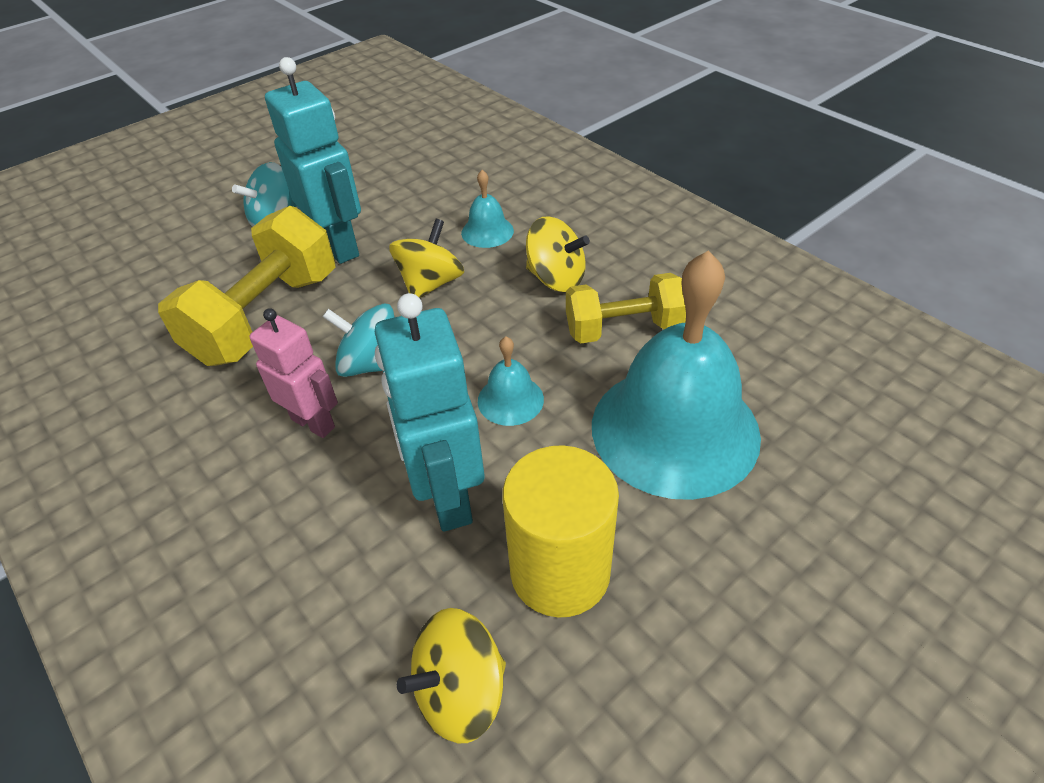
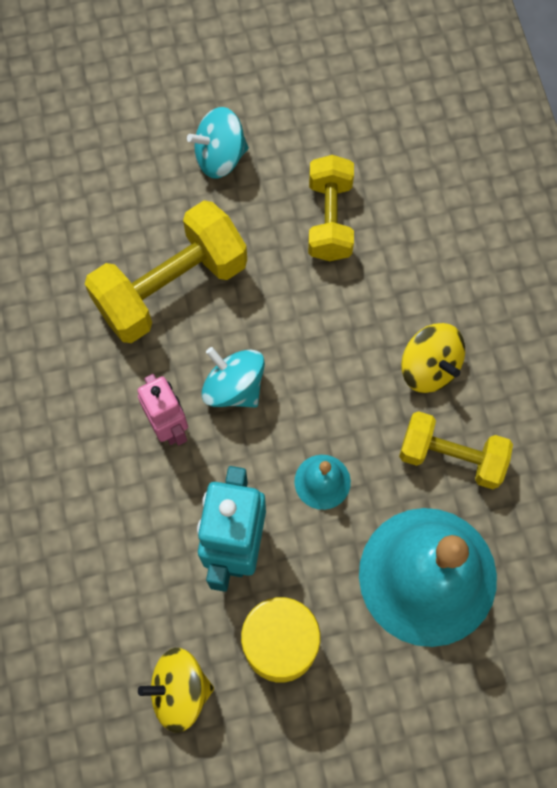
camera: 25 degrees right, 25 degrees up
(338, 246) = (262, 224): turquoise robot -> none
(400, 223) = (330, 219): none -> yellow dumbbell
(430, 284) = (320, 317): yellow spinning top -> none
(487, 231) = (401, 273): turquoise bell -> none

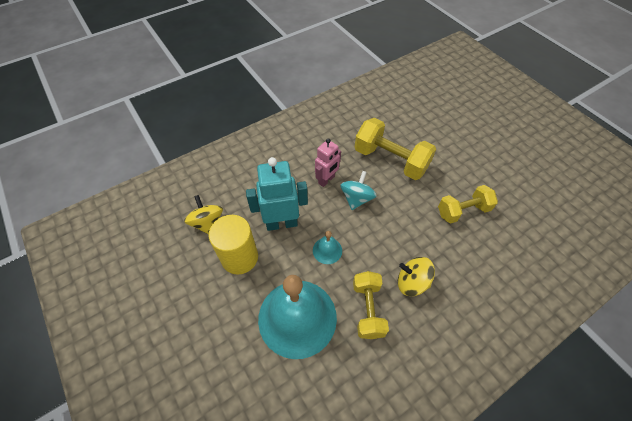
camera: 70 degrees right, 15 degrees down
(220, 157) = (463, 158): turquoise spinning top -> none
(429, 367) = (412, 282): yellow spinning top -> yellow spinning top turned 75 degrees clockwise

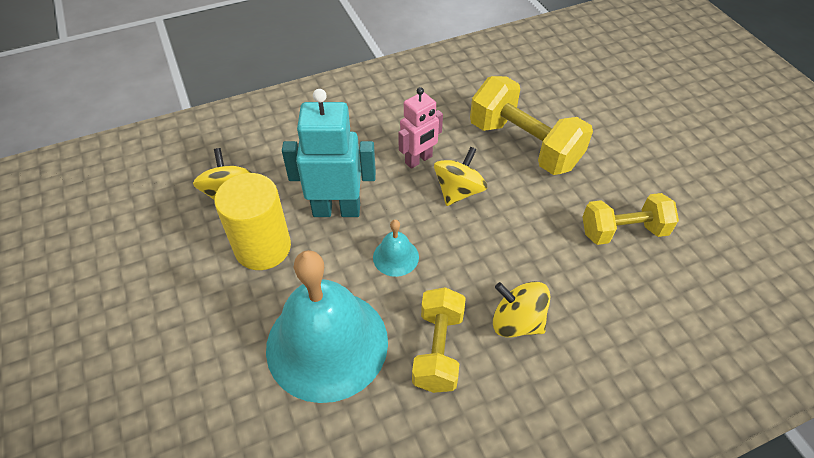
camera: 10 degrees right, 5 degrees down
(356, 198) = (458, 191): turquoise spinning top -> yellow spinning top

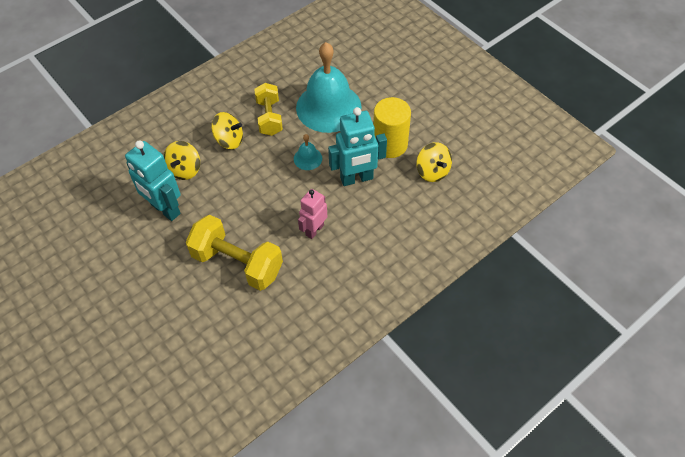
camera: 165 degrees right, 5 degrees up
(458, 191) = (279, 211): yellow spinning top -> yellow spinning top (185, 169)
(623, 231) = (165, 209): yellow dumbbell -> turquoise robot

